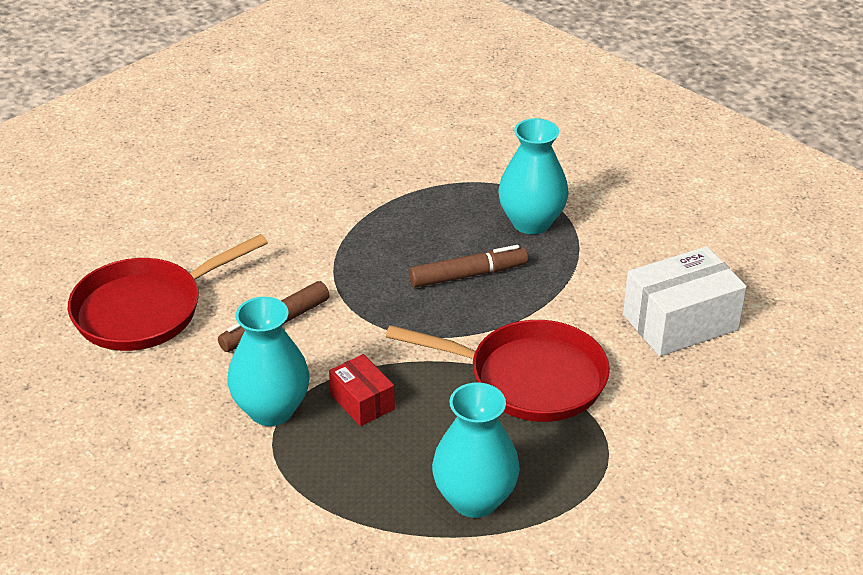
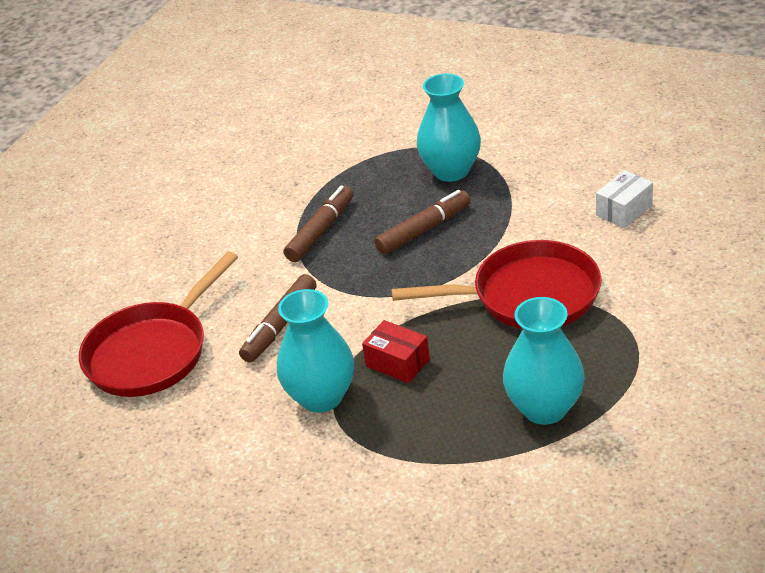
camera: 15 degrees left, 0 degrees up
(369, 242) = (321, 231): none -> brown marker
(680, 322) = (624, 210): white box -> white box, size x0.56

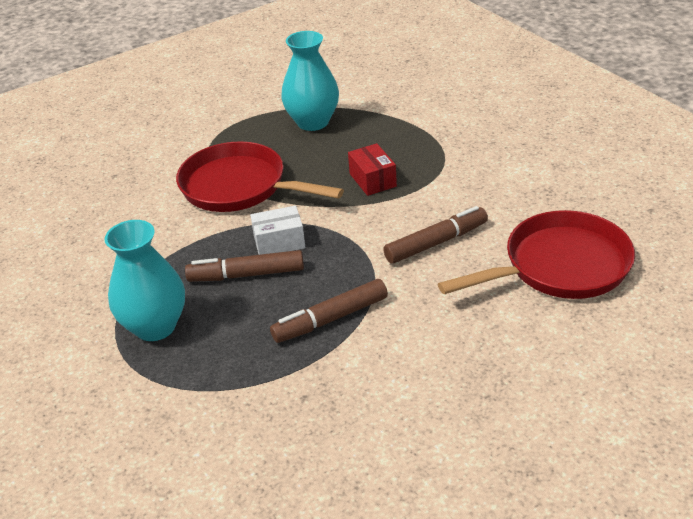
camera: 150 degrees left, 0 degrees up
(321, 397) = (443, 179): turquoise vase -> none
(624, 210) = (94, 218): white box -> white box (279, 242)

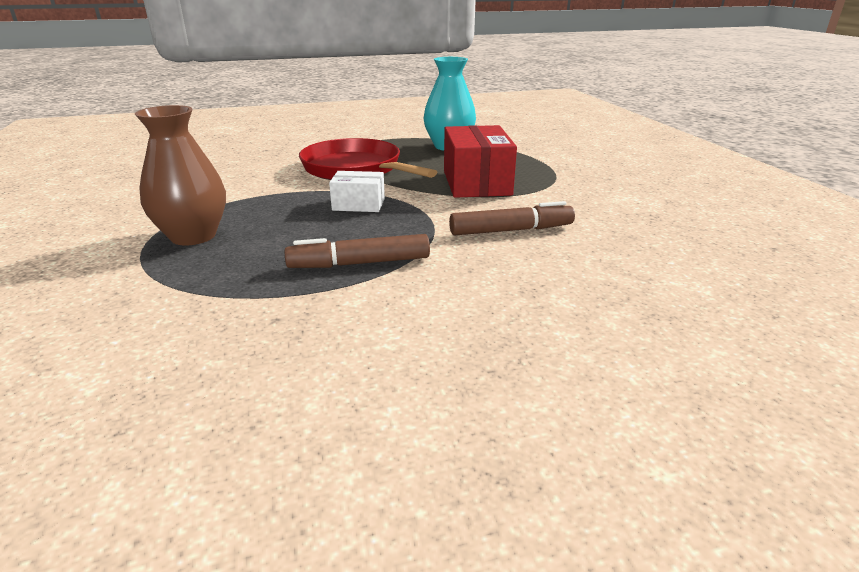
camera: 15 degrees right, 10 degrees down
(155, 326) = (193, 236): turquoise vase -> brown vase
(246, 274) = (309, 219): brown marker -> none
(372, 180) = (476, 183): red box -> red box, size x1.79
(559, 266) = (643, 272): red pan -> none

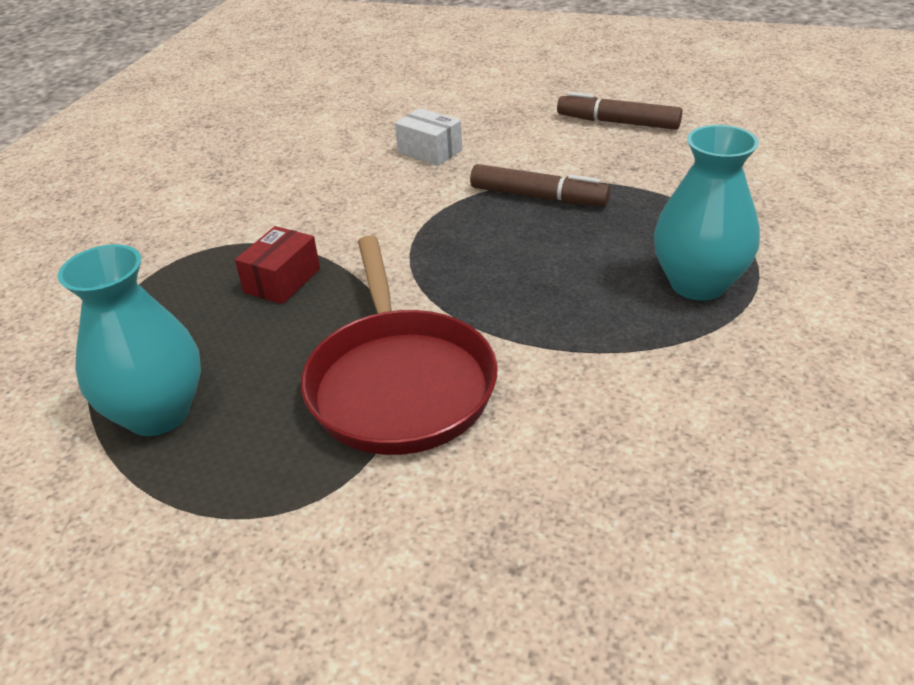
camera: 145 degrees left, 10 degrees up
(193, 236) = (698, 284): brown vase -> turquoise vase
(358, 204) = (472, 283): white box -> white box (429, 151)
(476, 183) = (282, 280): red box -> red box, size x0.56
(511, 230) = (363, 194): brown marker -> brown marker (617, 122)

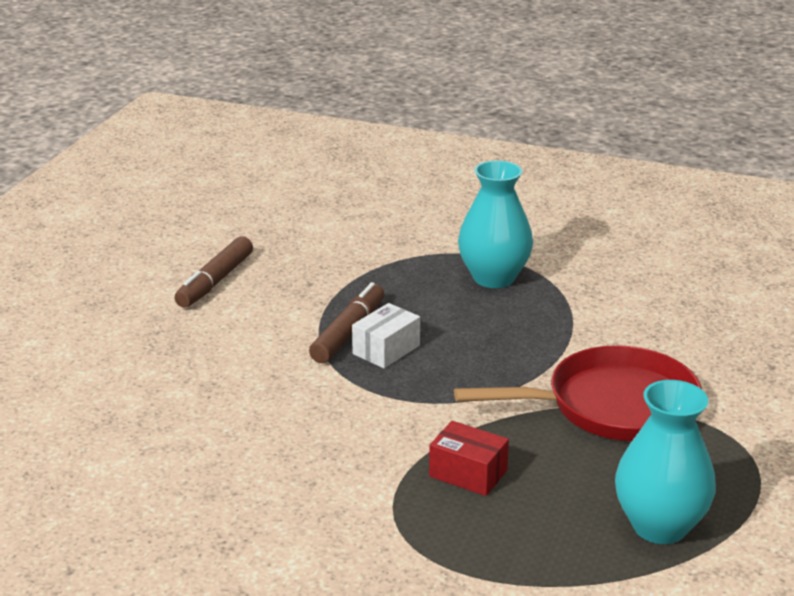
camera: 90 degrees left, 10 degrees down
(429, 151) = (230, 389): white box -> white box (386, 350)

